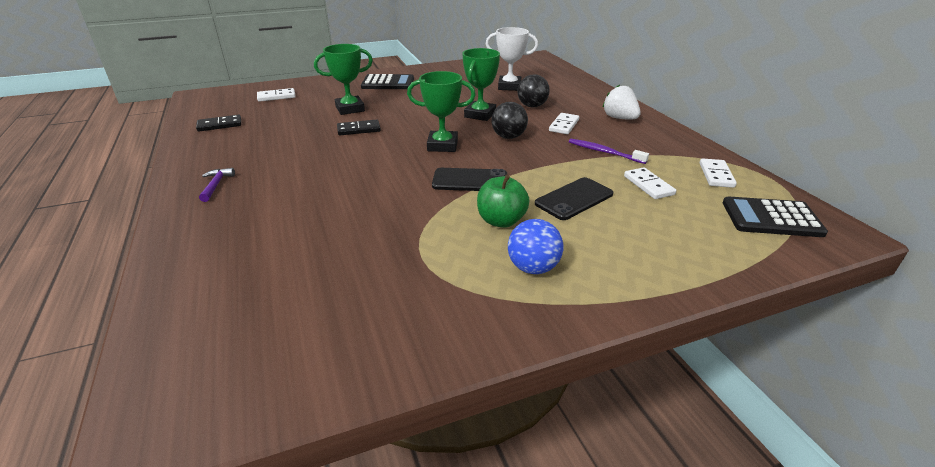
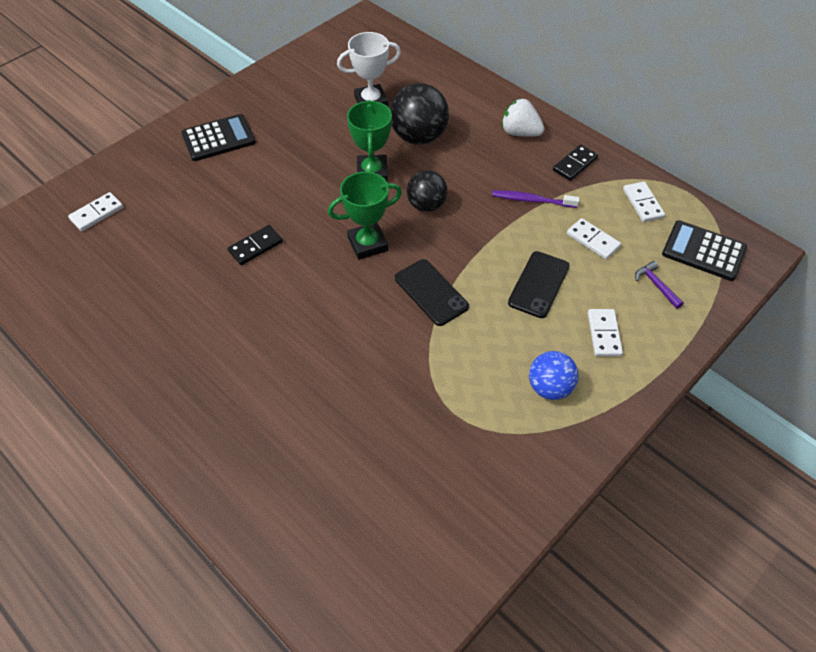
camera: 25 degrees left, 20 degrees up
(216, 185) = (176, 397): purple hammer -> purple hammer (656, 285)
(219, 125) = (77, 295): black domino -> black domino (575, 164)
(350, 109) = (213, 209): green trophy -> none
(470, 180) = (431, 292): black phone -> black phone turned 75 degrees clockwise
(501, 221) = (492, 339): green apple -> none
(532, 106) = (418, 137): black ball -> black ball, size x1.54
(564, 125) = (471, 165): white domino -> white domino (603, 334)
(771, 218) = (703, 251): black calculator -> black calculator turned 45 degrees clockwise

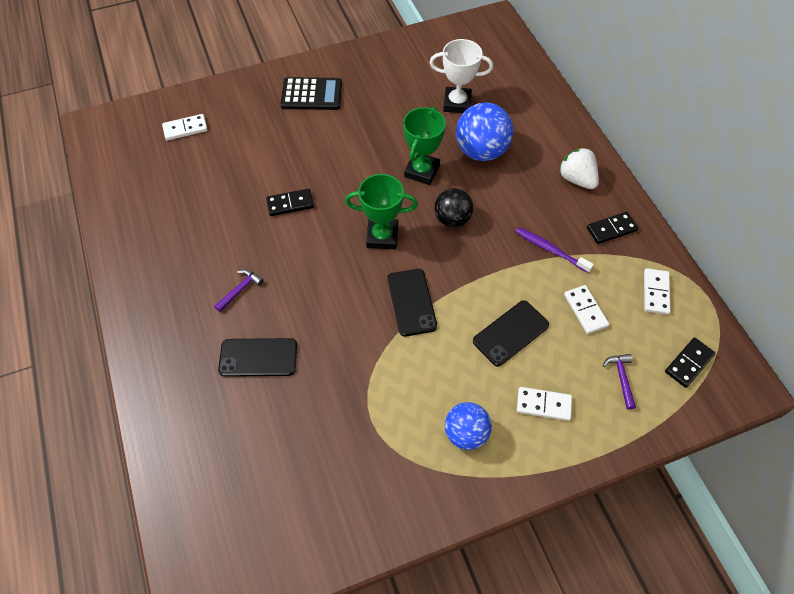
camera: 25 degrees right, 5 degrees up
(249, 346) = (240, 290): none -> purple hammer
(306, 402) = (258, 357): none -> black phone
(418, 137) = (481, 151): black ball -> blue ball
(603, 334) = (543, 404): white domino -> white domino turned 75 degrees clockwise
(703, 251) = (688, 363): black calculator -> black domino

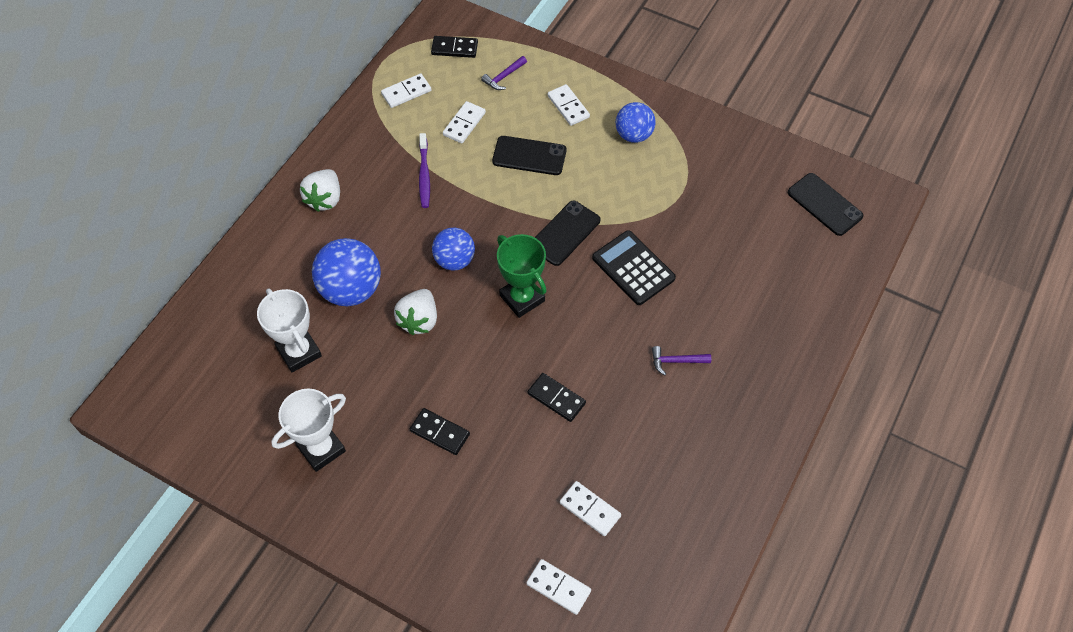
camera: 130 degrees left, 0 degrees up
(206, 171) = (590, 509): none -> white domino
(258, 357) = (714, 297): black phone -> black phone (824, 204)
(311, 94) = (399, 500): black calculator -> black calculator (633, 268)
(380, 80) = (321, 448): none -> white trophy
(422, 171) = (419, 320): green trophy -> white strawberry
(452, 219) = (454, 260): black ball -> blue ball
(611, 229) = (364, 147): black domino -> black domino (440, 432)

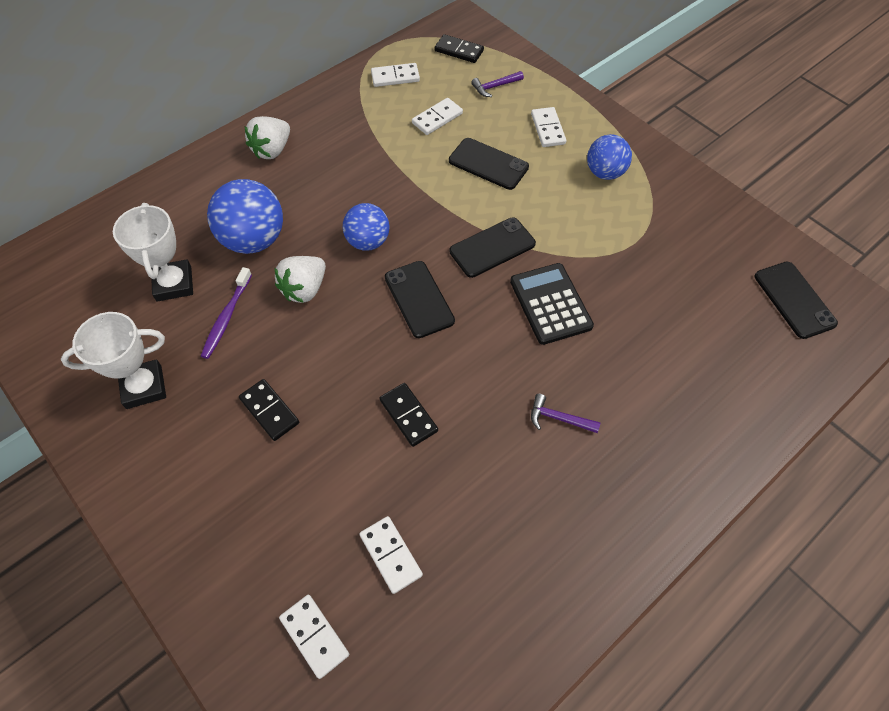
camera: 20 degrees right, 0 degrees up
(424, 175) = (376, 154): purple toothbrush -> purple toothbrush (226, 317)
(522, 298) = (419, 299): green trophy -> black phone

